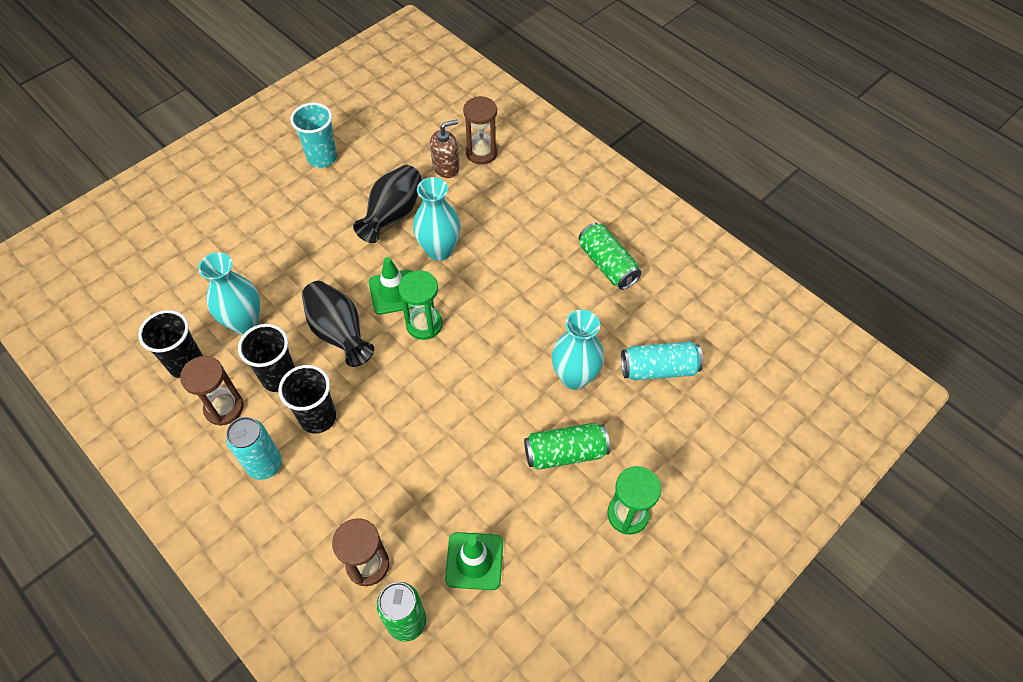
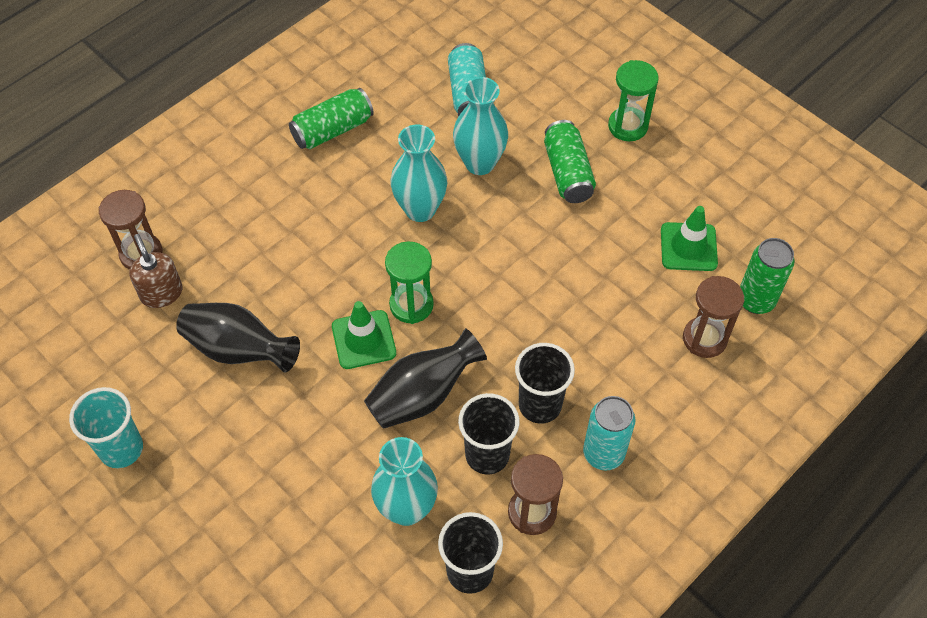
camera: 90 degrees left, 0 degrees up
(439, 250) = (301, 294): turquoise vase -> turquoise vase (420, 209)

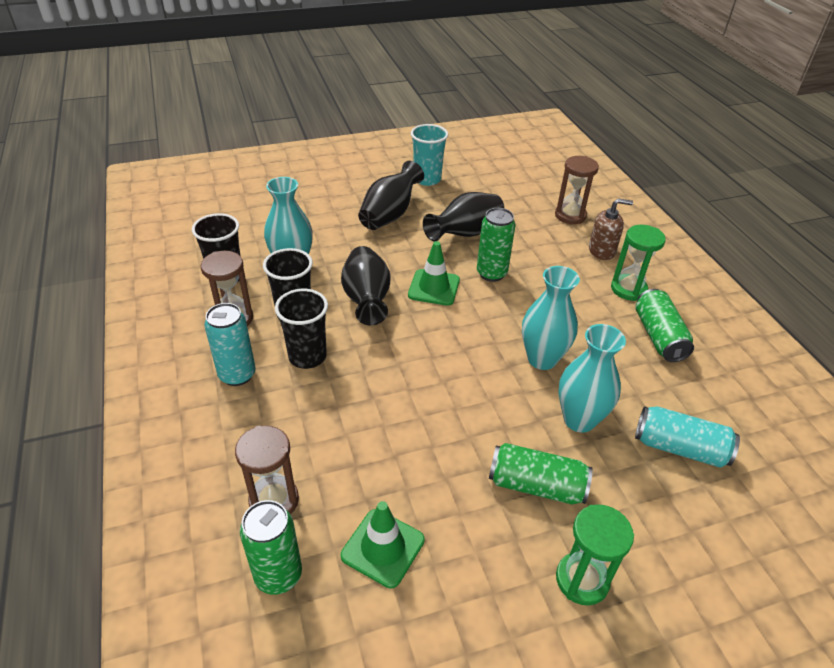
camera: 115 degrees right, 15 degrees down
(161, 293) = (532, 216): brown soap dispenser -> brown soap dispenser (602, 251)
(237, 454) = (390, 214): none -> black vase
(307, 294) = (491, 273): none -> green can
(411, 305) = (448, 321): green hourglass -> green hourglass (628, 289)

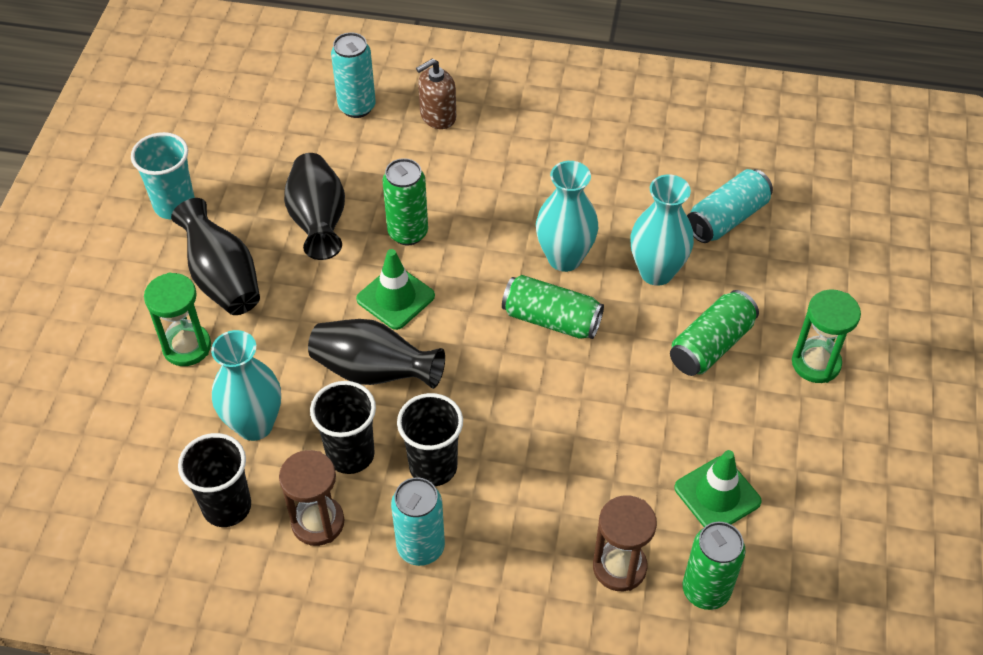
camera: 60 degrees left, 10 degrees up
(570, 215) = (357, 107): brown hourglass -> turquoise can
(602, 251) = (437, 116): brown soap dispenser -> brown soap dispenser turned 150 degrees counterclockwise
(628, 289) = (511, 131): green hourglass -> green hourglass (187, 347)
(658, 336) = (591, 149): green can -> green can (551, 319)

